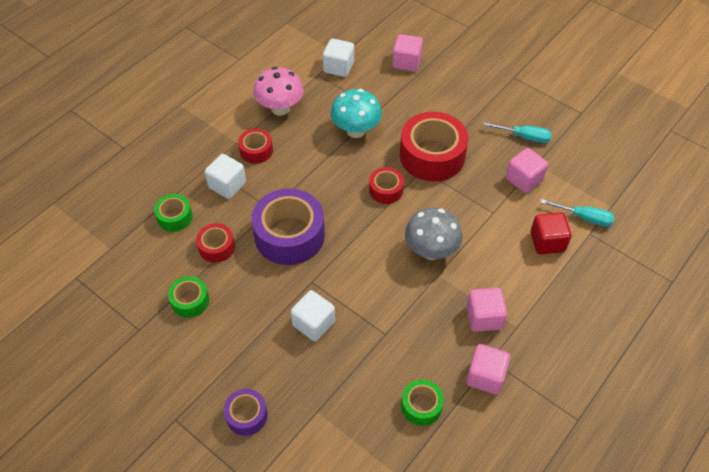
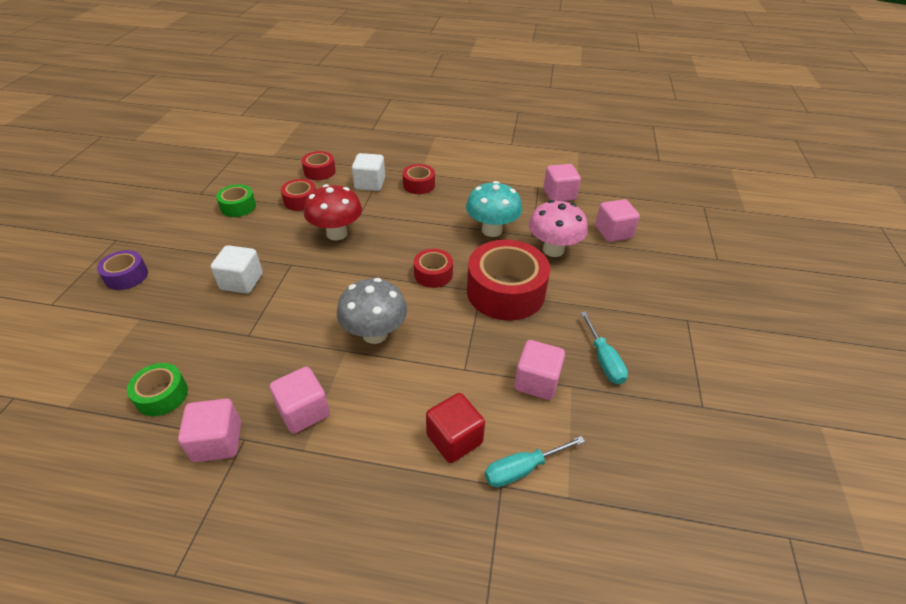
camera: 60 degrees right, 10 degrees down
(175, 217) = (319, 171): green tape -> red tape
(280, 108) = (477, 181): pink mushroom -> pink mushroom (553, 250)
(289, 235) = (337, 233): purple tape -> red mushroom
(338, 67) = (559, 195): white cube -> pink cube
(584, 218) = (523, 469): turquoise screwdriver -> turquoise screwdriver turned 75 degrees clockwise

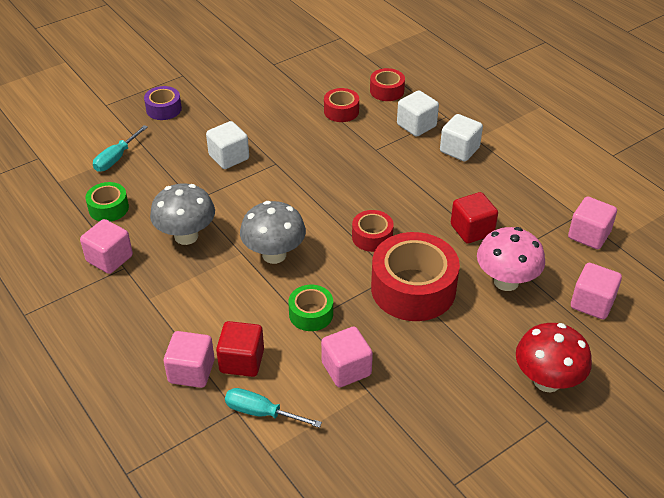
camera: 45 degrees right, 0 degrees up
(238, 207) = (289, 91): green tape -> green tape (311, 314)
(277, 369) = (186, 236): none -> grey mushroom
(304, 411) = (173, 275): pink cube -> pink cube (191, 371)
(337, 233) = (337, 157): red mushroom -> red mushroom (547, 381)
(419, 185) = (459, 150): red tape -> white cube
(491, 230) = (472, 230): turquoise mushroom -> red cube
(603, 360) = (421, 393): turquoise screwdriver -> turquoise screwdriver (116, 158)

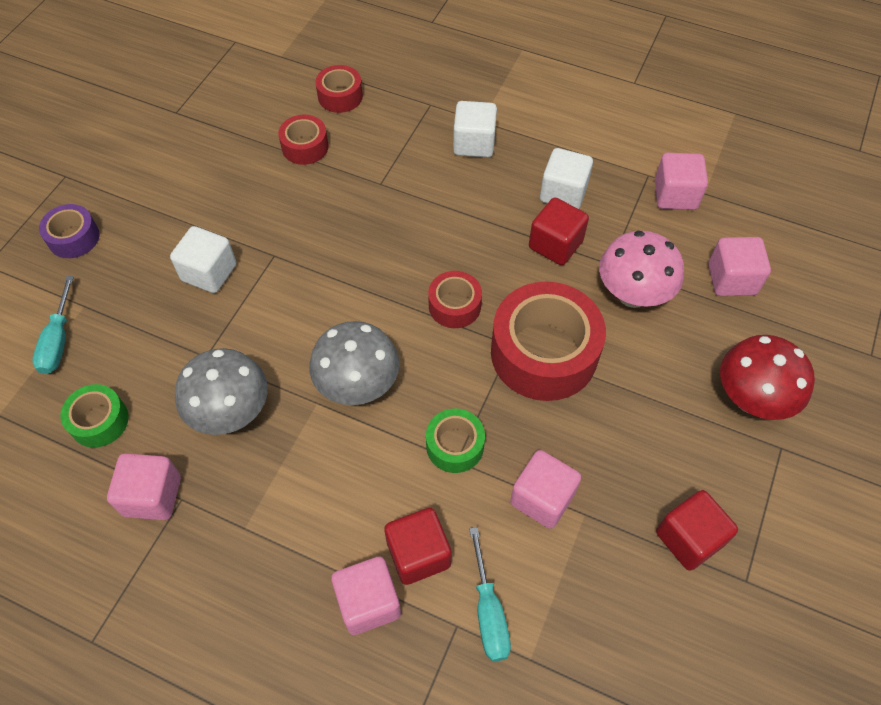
camera: 30 degrees left, 15 degrees up
(262, 413) = (488, 611): turquoise screwdriver -> turquoise screwdriver turned 90 degrees counterclockwise
(416, 125) = (405, 130): white cube -> white cube (563, 193)
(431, 439) = (689, 538): none -> red cube

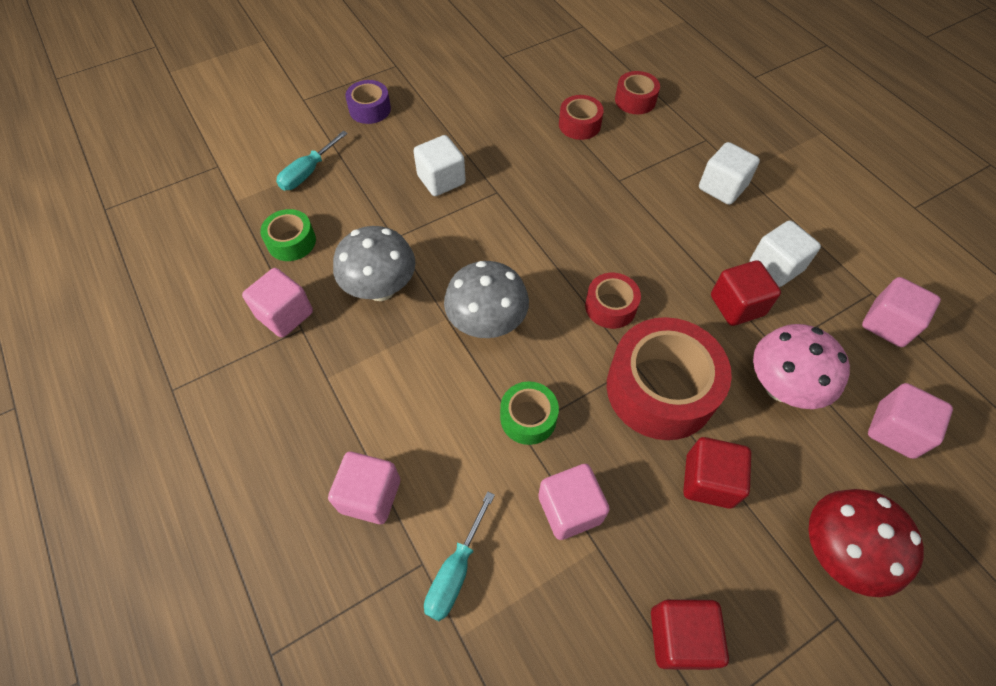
camera: 35 degrees right, 0 degrees up
(418, 554) = (435, 484): red cube -> red cube (708, 481)

